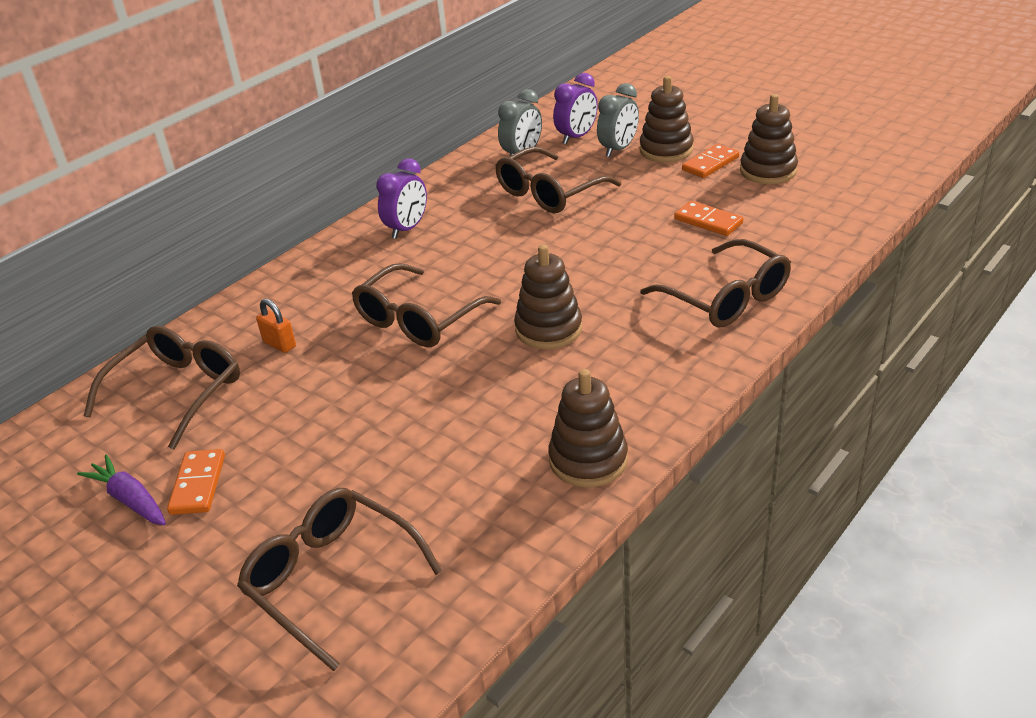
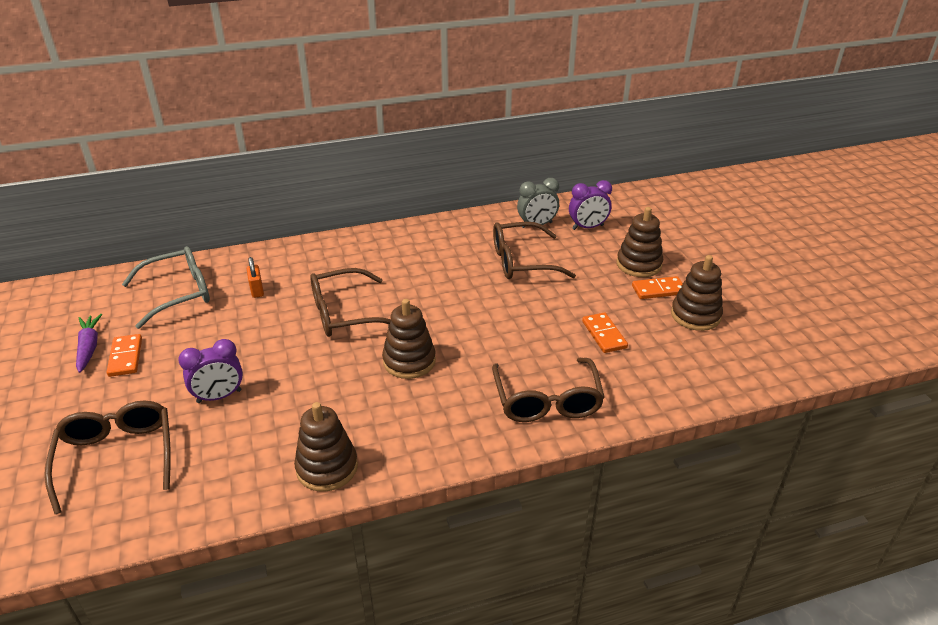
camera: 30 degrees right, 0 degrees up
(178, 391) = (179, 293): brown glasses -> grey glasses
(198, 484) = (126, 357): orange domino -> orange domino turned 45 degrees counterclockwise
(407, 229) = (408, 247): purple clock -> purple clock (219, 396)
(618, 149) = (605, 249): grey clock -> none

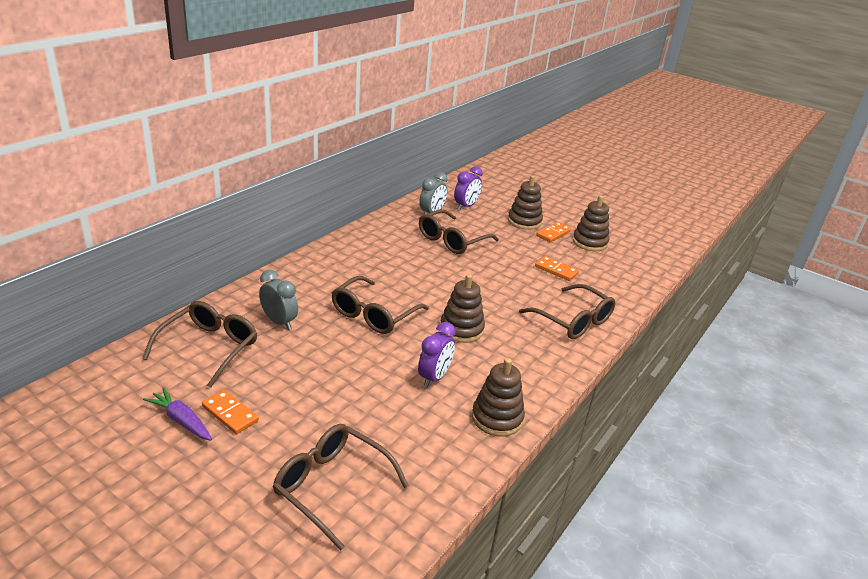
camera: 40 degrees left, 5 degrees down
(179, 293) = (209, 347): grey glasses -> brown glasses
(219, 396) = (355, 408): purple clock -> purple clock (434, 377)
(257, 290) = (279, 322): orange padlock -> grey clock

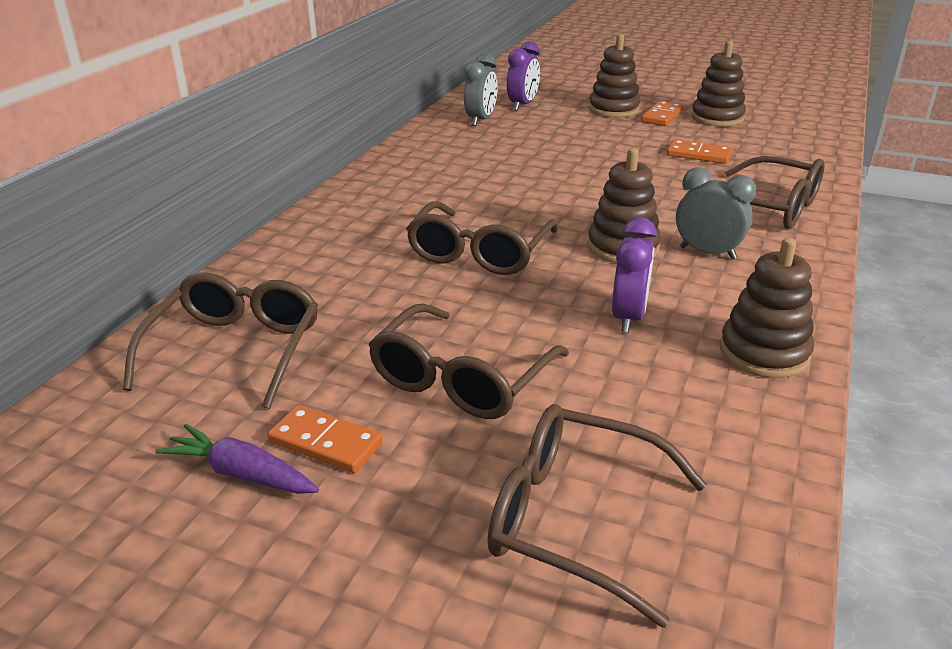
camera: 10 degrees left, 0 degrees up
(279, 322) = (335, 290): grey clock -> grey clock (707, 253)
(452, 240) = (531, 145): brown glasses -> brown glasses (461, 380)

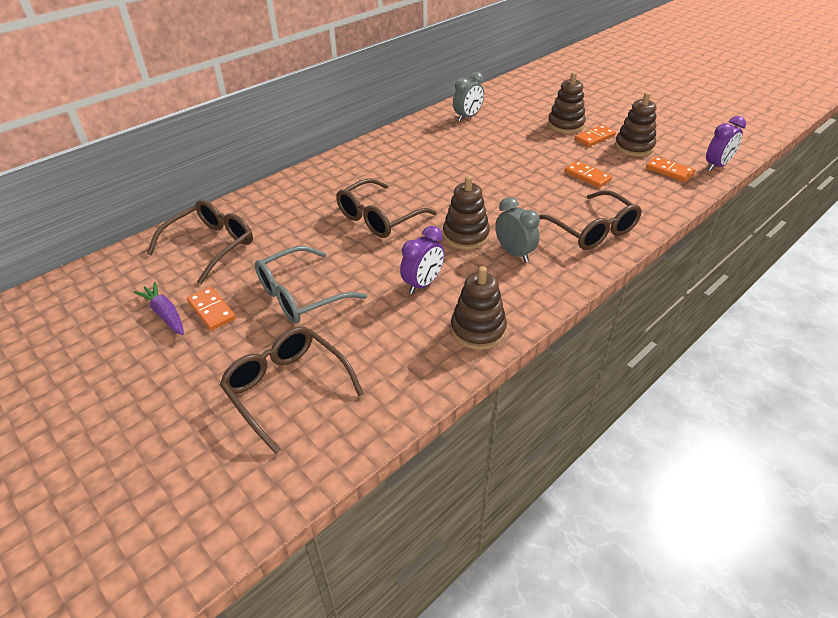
camera: 25 degrees right, 10 degrees up
(461, 380) = (300, 296): brown glasses -> grey glasses
(523, 105) = (506, 110): purple clock -> purple clock (717, 166)
(783, 133) = (669, 171): none -> orange domino

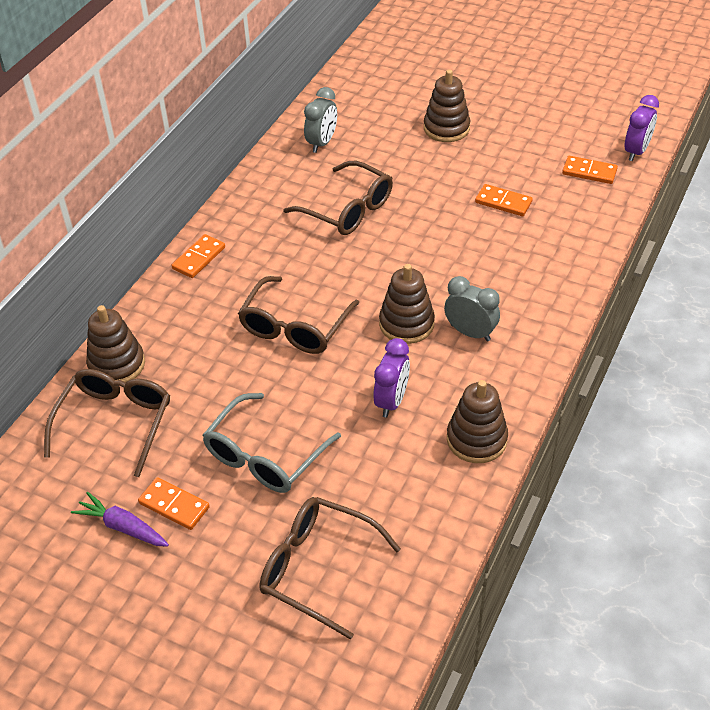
camera: 20 degrees left, 5 degrees up
(592, 230) = (539, 278): brown glasses -> brown glasses (348, 209)
(594, 138) = (488, 141): orange domino -> orange domino (199, 258)
(634, 147) = (538, 145): brown stacking toy -> brown stacking toy (117, 364)

